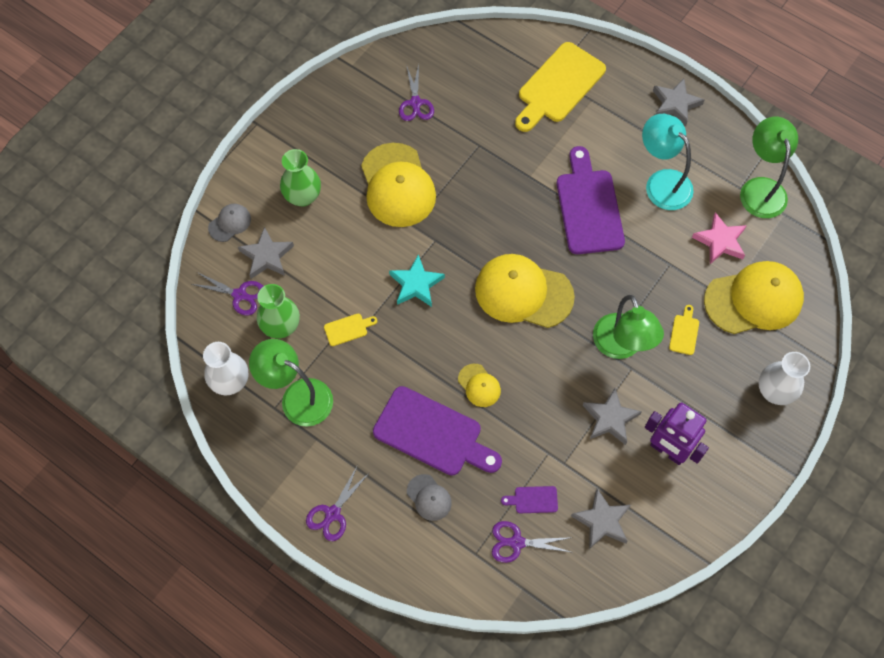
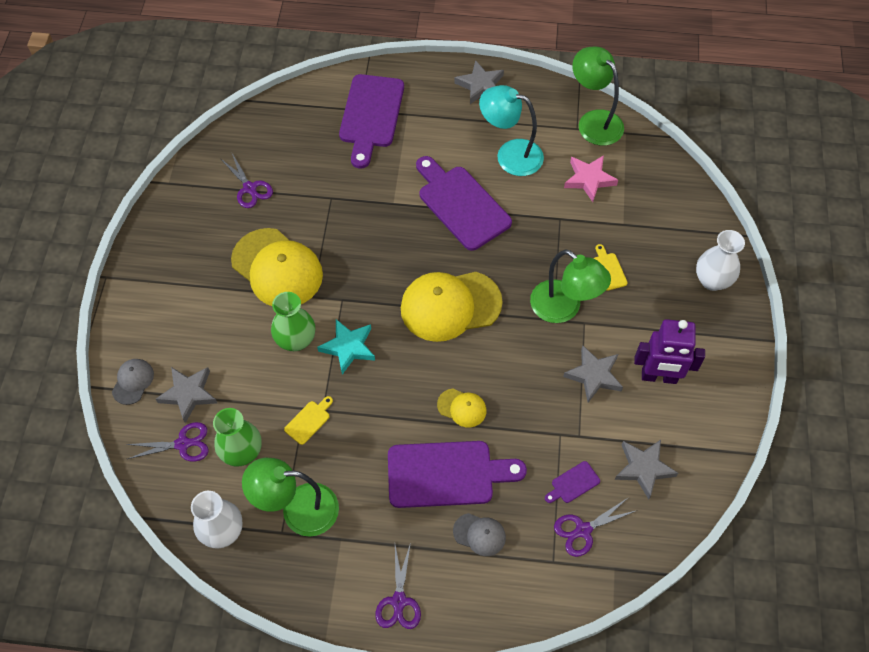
camera: 30 degrees left, 5 degrees down
(303, 196) = (191, 322): green vase -> green vase (296, 340)
(558, 86) = (371, 115): yellow cutting board -> purple cutting board
(754, 299) = (647, 214): yellow cap -> none

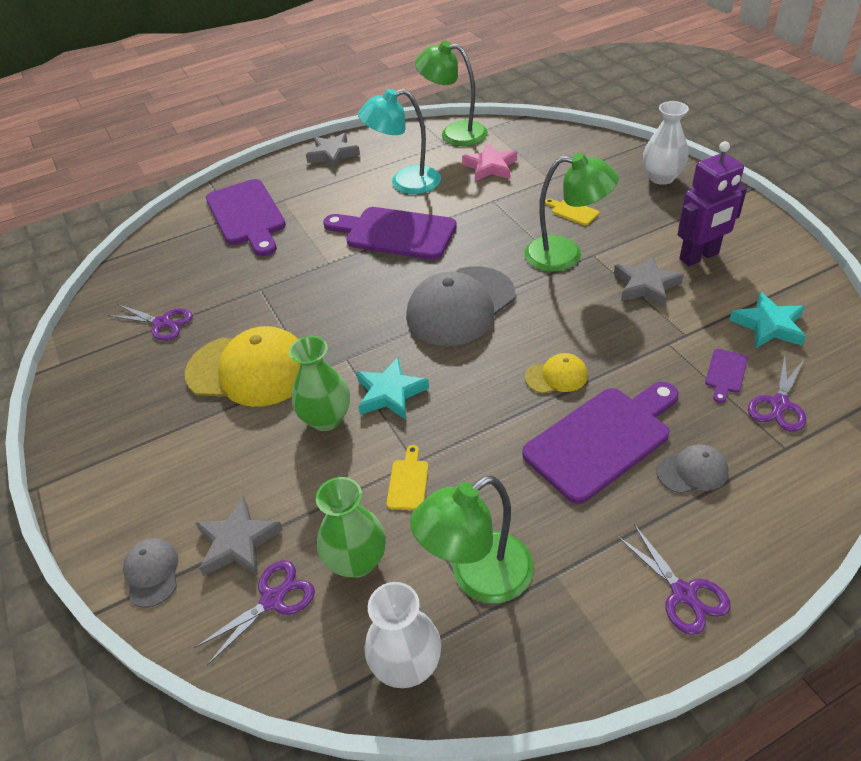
camera: 30 degrees left, 15 degrees down
(450, 305) = (460, 306): yellow cap -> grey cap
(643, 468) = (769, 325): grey star -> turquoise star

